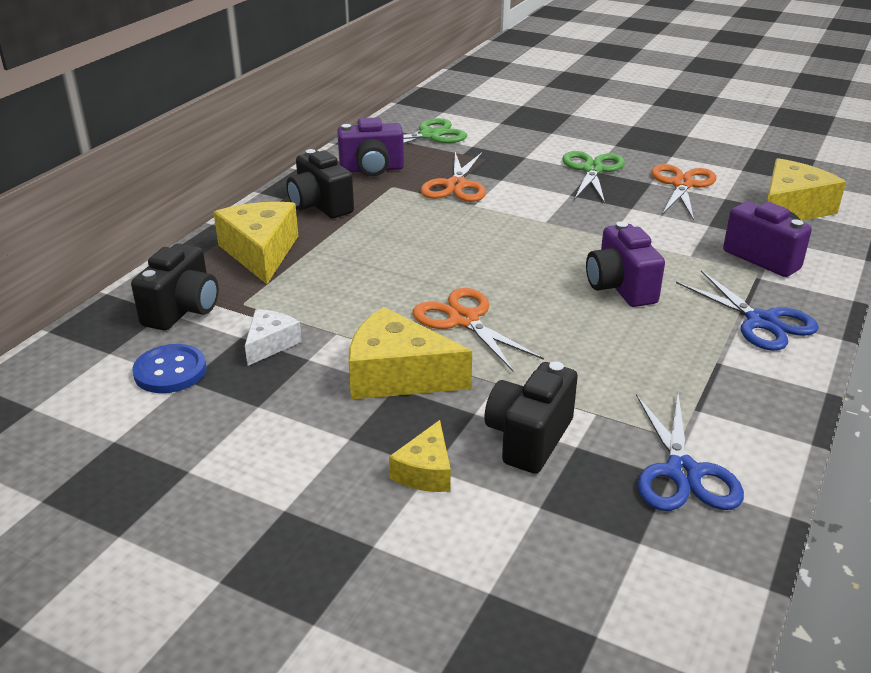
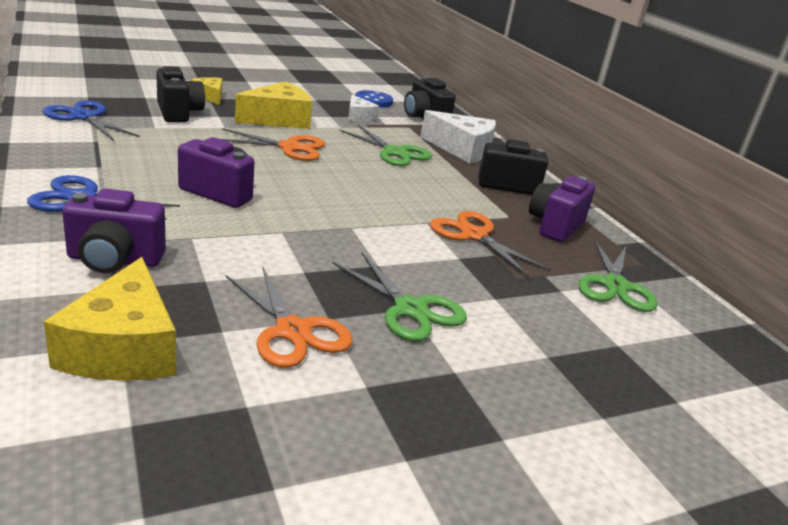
camera: 125 degrees right, 5 degrees down
(260, 252) = (462, 149): yellow cheese -> white cheese
(350, 273) = (395, 152): none -> green scissors

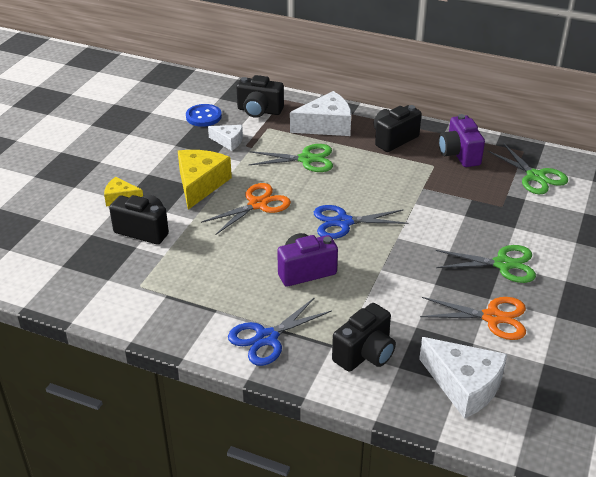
camera: 40 degrees left, 10 degrees up
(84, 117) = (110, 284): blue scissors -> blue scissors (343, 222)
(115, 260) = (365, 354): purple camera -> black camera
(123, 348) = (464, 385): yellow cheese -> white cheese
(474, 235) = (445, 193): orange scissors -> none

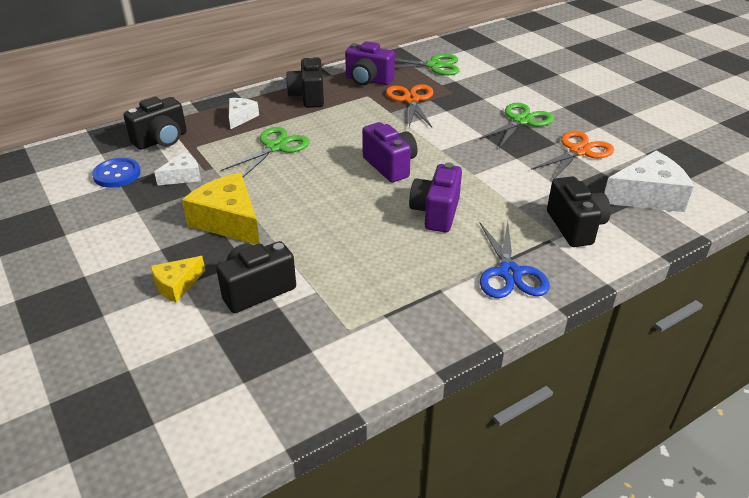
camera: 55 degrees left, 0 degrees up
(258, 204) = (307, 200): orange scissors -> orange scissors (411, 100)
(326, 125) = (240, 117): white cheese -> white cheese, size x0.56
(343, 222) = (390, 166): blue scissors -> purple camera

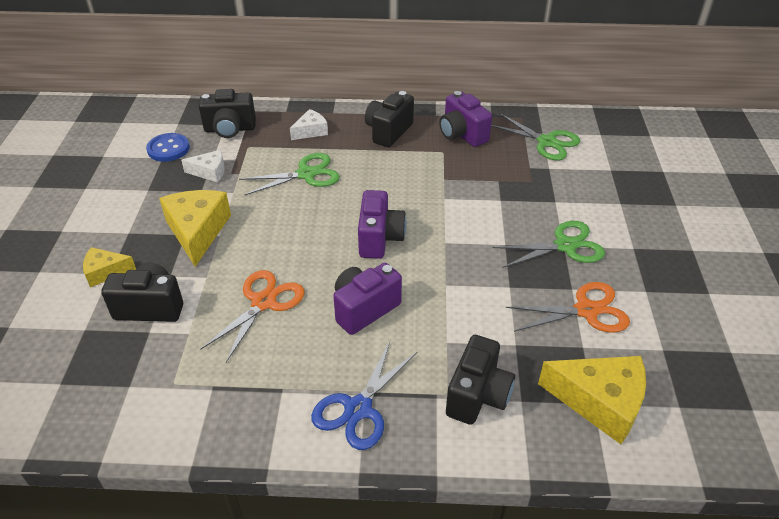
camera: 35 degrees right, 5 degrees up
(411, 100) = (479, 173): orange scissors -> orange scissors (264, 302)
(647, 196) = (600, 402): white cheese -> yellow cheese

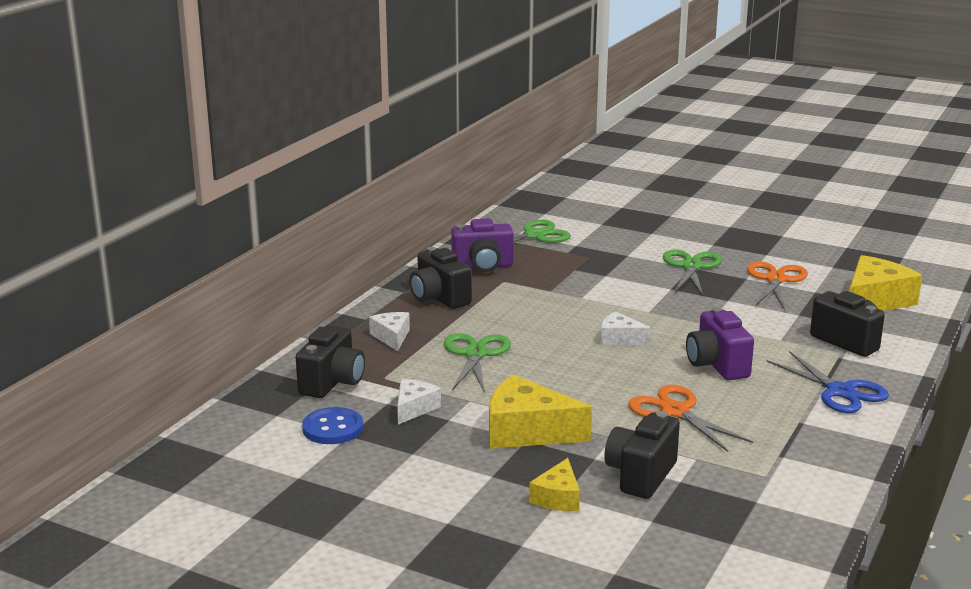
camera: 65 degrees left, 20 degrees down
(379, 239) = (619, 339): purple camera -> white cheese

